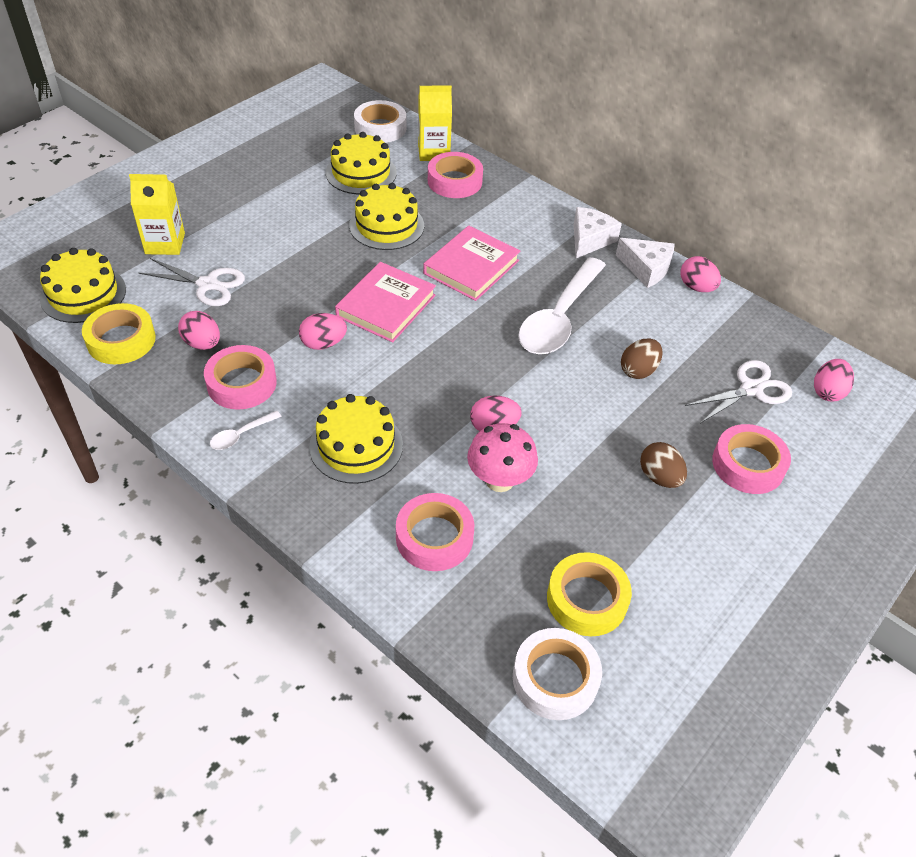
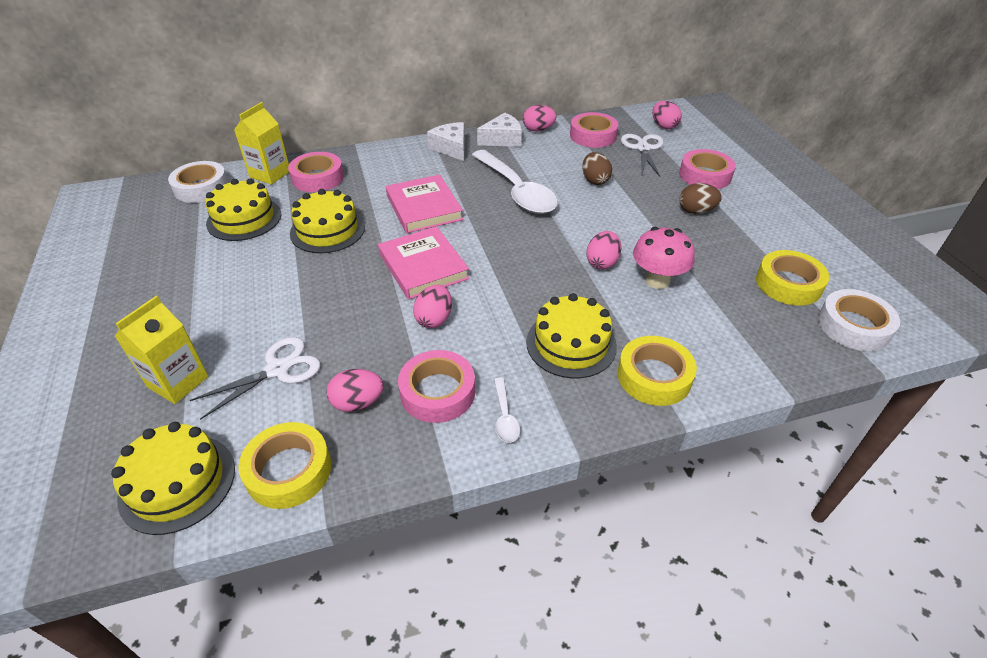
camera: 55 degrees left, 5 degrees down
(353, 520) = (654, 376): none -> yellow tape
(434, 537) = (696, 336): pink tape -> pink tape (593, 136)

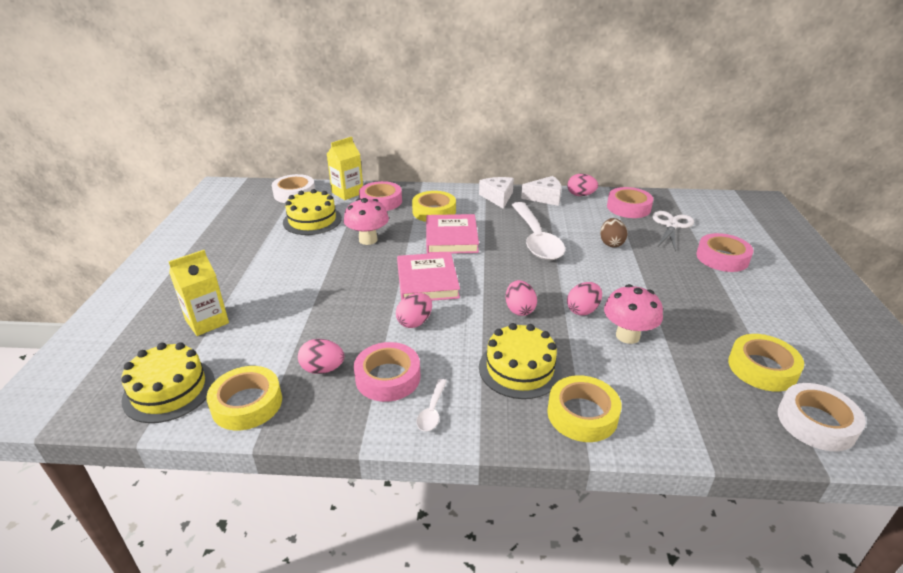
camera: 20 degrees right, 10 degrees down
(277, 369) = (278, 330): white scissors -> none
(327, 230) = (368, 240): yellow cake -> pink mushroom
(388, 179) = (434, 211): none -> yellow tape
(664, 126) = (702, 210): pink egg -> pink egg (519, 310)
(696, 211) = (697, 286): brown egg -> none

